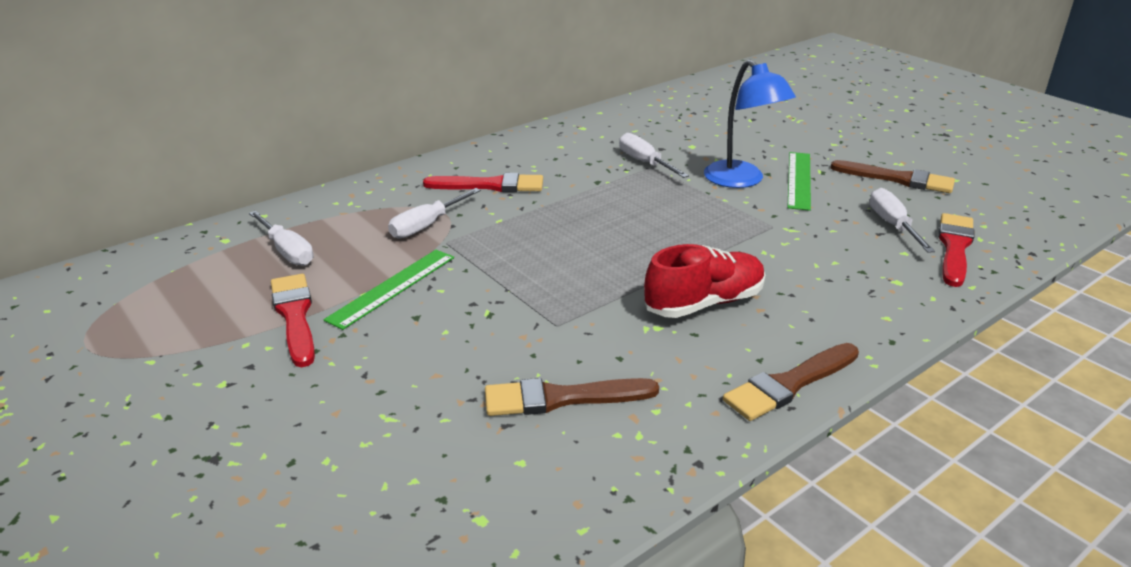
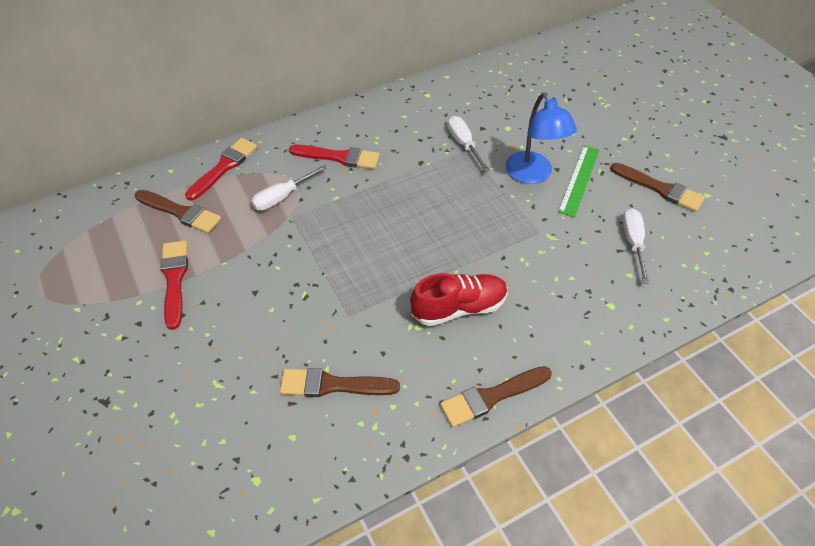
camera: 10 degrees right, 20 degrees up
(287, 251) = (180, 212): white screwdriver -> brown brush
(392, 287) = (245, 260): green ruler -> none
(954, 248) = (671, 275): red brush -> red brush (223, 167)

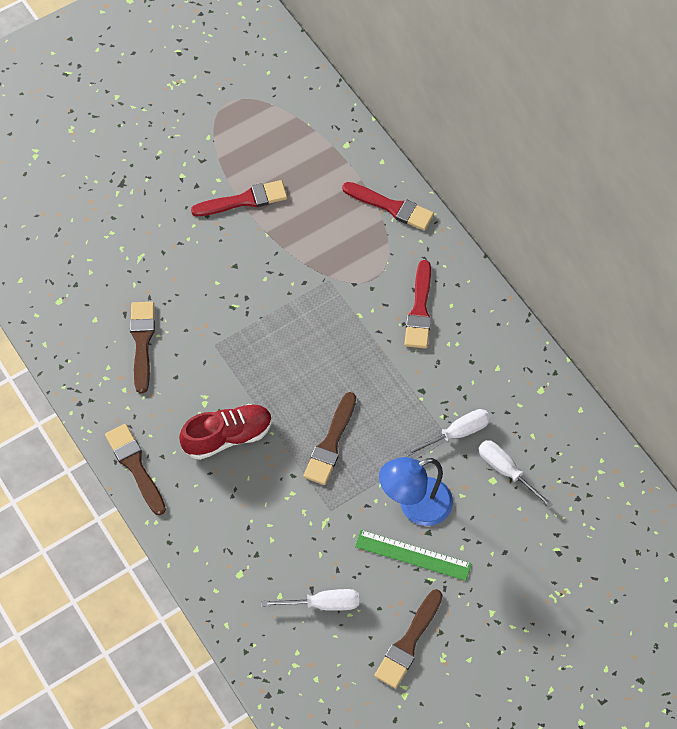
camera: 85 degrees right, 10 degrees up
(180, 212) = (325, 184): brown brush -> brown brush (331, 443)
(282, 197) = (355, 267): white screwdriver -> white screwdriver (506, 471)
(459, 308) = (228, 437): red shoe -> red shoe turned 90 degrees counterclockwise

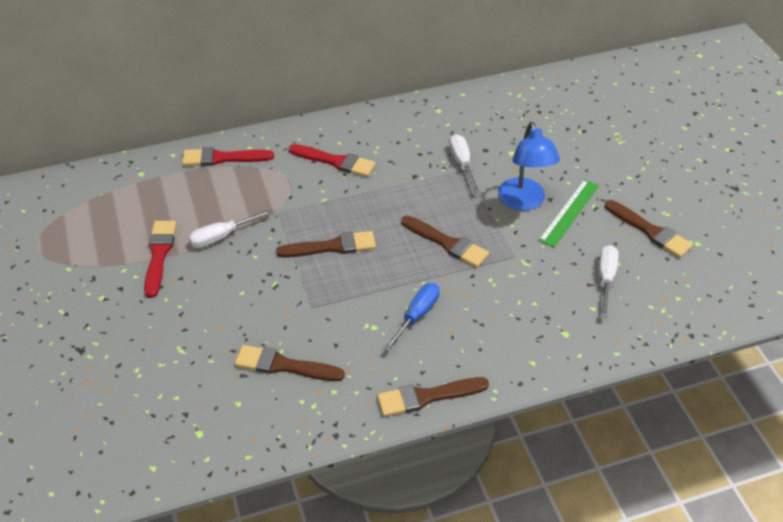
camera: 75 degrees left, 15 degrees down
(228, 437) = (417, 315): red shoe -> blue screwdriver
(295, 340) = (331, 247): none -> brown brush
(391, 207) = (223, 158): red brush -> red brush turned 135 degrees counterclockwise
(506, 471) = (505, 143): white screwdriver -> white screwdriver (222, 236)

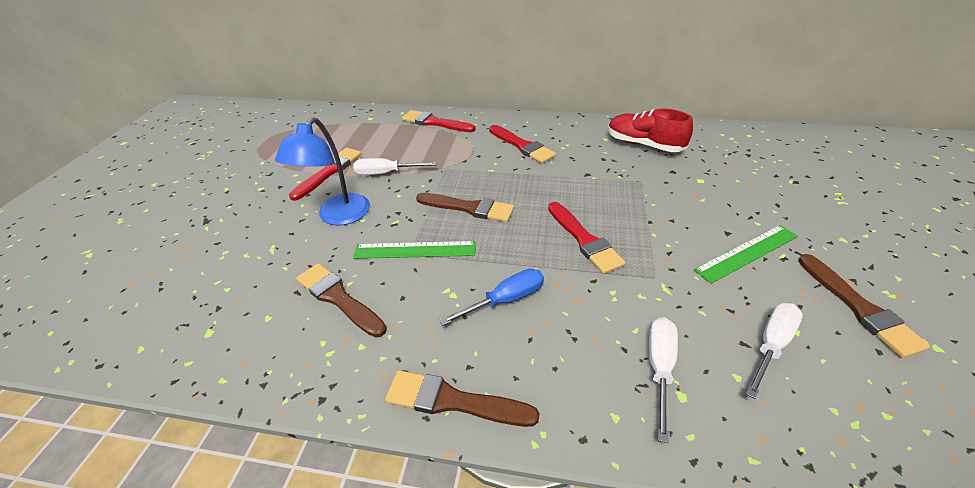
camera: 30 degrees right, 5 degrees down
(314, 302) = (415, 250): none -> green ruler
(446, 243) = (584, 239): brown brush -> red brush
(447, 126) = (644, 145): none -> red shoe
(462, 163) = (642, 176): white screwdriver -> white screwdriver (659, 367)
(524, 202) = (693, 227): blue lamp -> blue lamp (338, 217)

